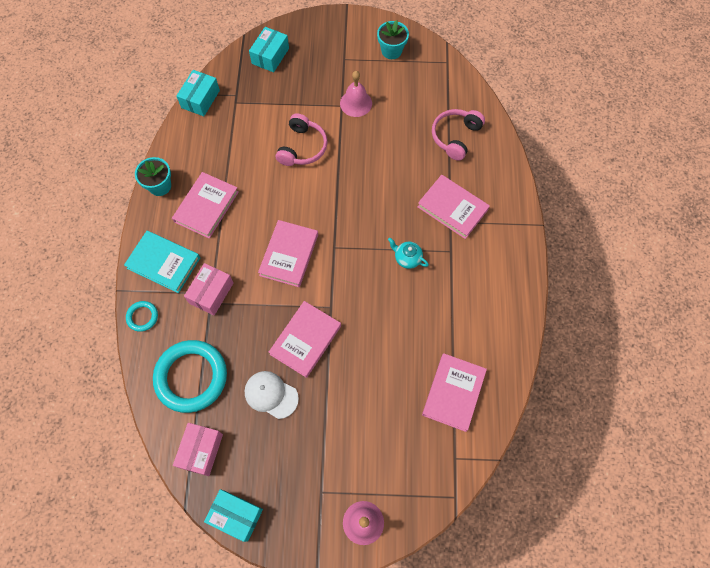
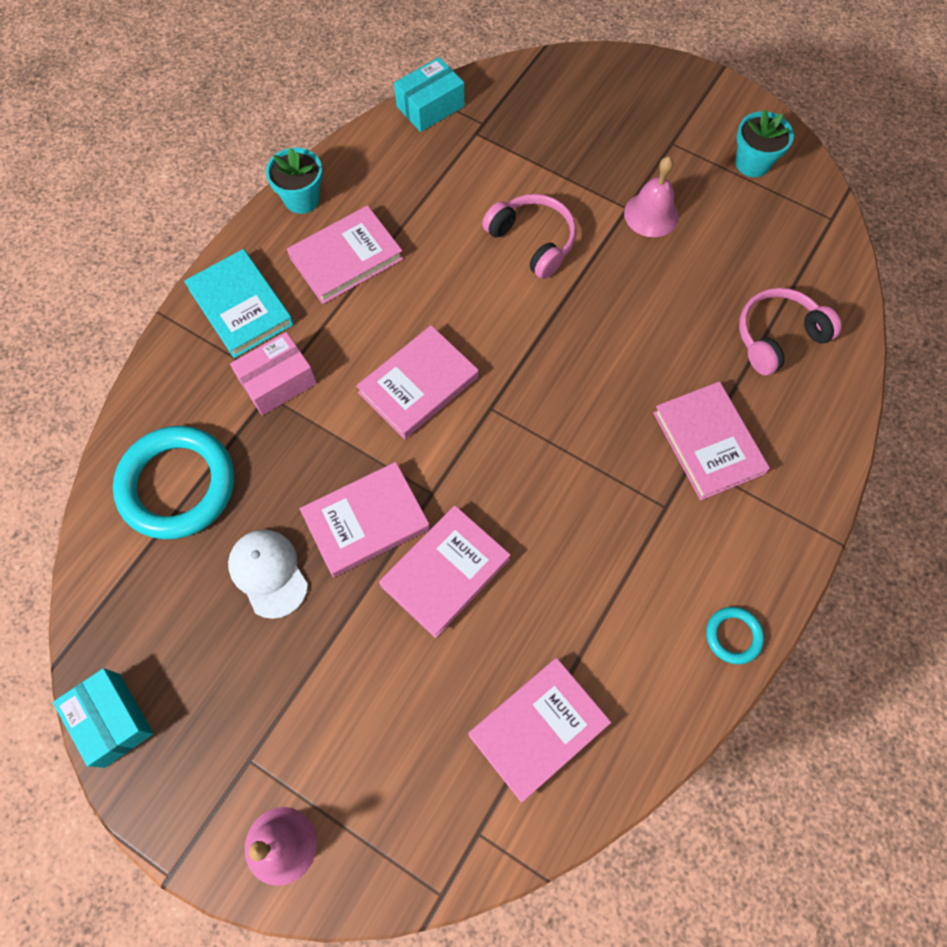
camera: 30 degrees right, 0 degrees up
(142, 317) = (167, 366): turquoise ring -> turquoise ring (733, 636)
(201, 450) = (125, 597): pink box -> none
(270, 56) = (565, 91): turquoise box -> none
(302, 147) = (533, 241): pink headphones -> pink headphones turned 90 degrees counterclockwise
(362, 343) = (445, 572): none -> pink book
(407, 258) = (590, 482): turquoise teapot -> none

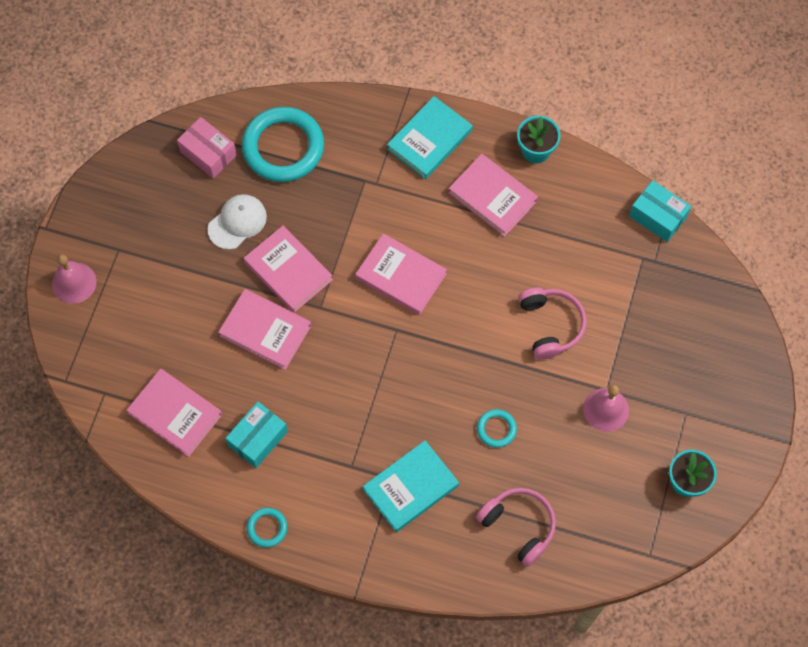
camera: 75 degrees right, 0 degrees up
(112, 720) = (125, 165): turquoise box -> turquoise box (258, 439)
(278, 382) = (376, 183): pink box -> pink box (208, 153)
(533, 241) = (551, 325): pink headphones -> pink headphones turned 45 degrees counterclockwise
(651, 329) = (496, 429): none -> turquoise ring
(708, 443) = (411, 487): pink book -> turquoise book

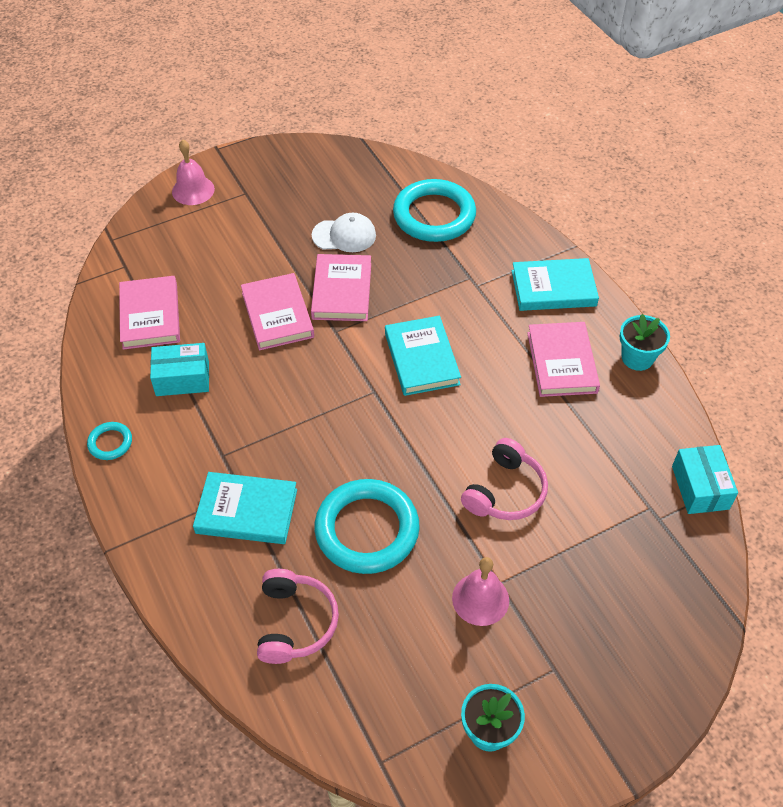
camera: 45 degrees right, 15 degrees down
(208, 153) = (376, 182): pink box -> none
(401, 276) = (421, 359): pink book -> turquoise book
(496, 429) = (367, 530): turquoise ring -> turquoise ring, size x2.21

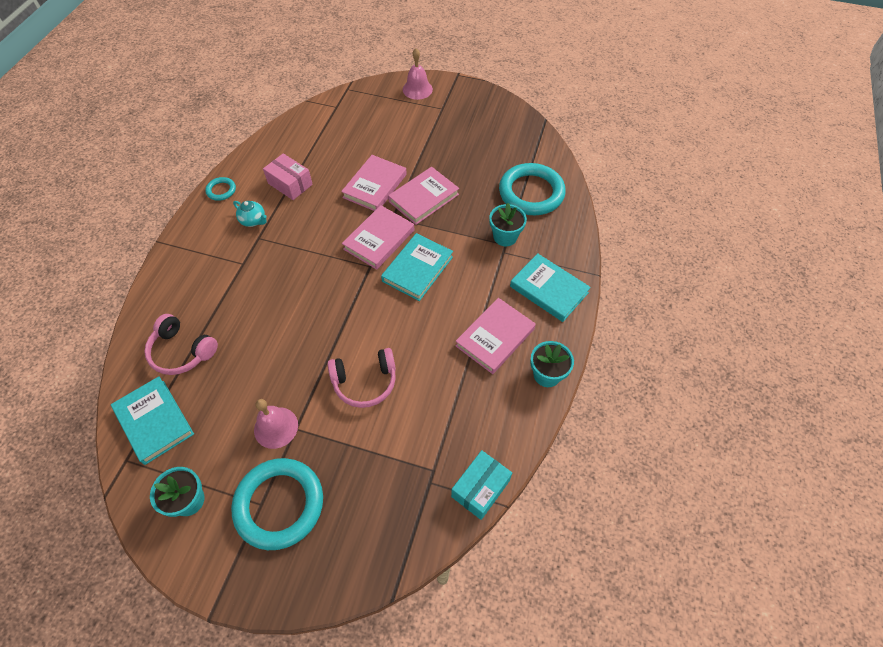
camera: 45 degrees right, 5 degrees up
(150, 316) = (316, 141): pink book -> pink book (379, 239)
(182, 378) = (290, 184): turquoise box -> pink box
(193, 443) = (253, 221): none -> turquoise teapot
(246, 511) = (232, 275): turquoise book -> turquoise book (154, 421)
(295, 622) = (182, 351): pink headphones -> pink headphones turned 75 degrees clockwise
(344, 235) = (464, 168): white cap -> none
(367, 530) = (271, 336): turquoise ring -> turquoise ring (279, 504)
(461, 271) = (505, 237): none -> turquoise flower pot

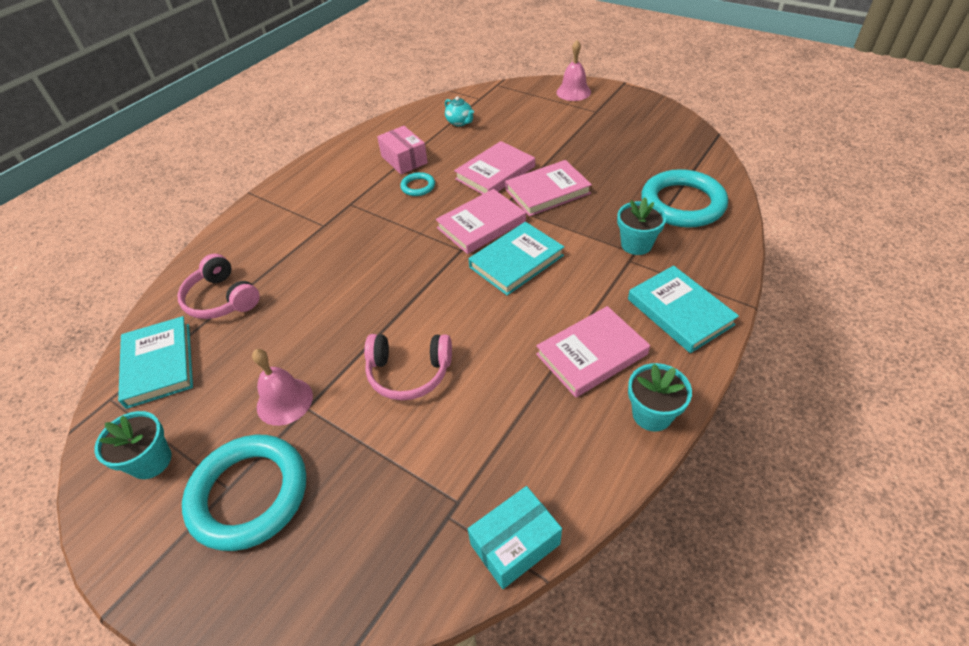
camera: 20 degrees right, 10 degrees down
(221, 190) = (332, 156): turquoise ring -> turquoise ring (418, 186)
(253, 221) = (352, 187): turquoise teapot -> turquoise teapot (460, 122)

